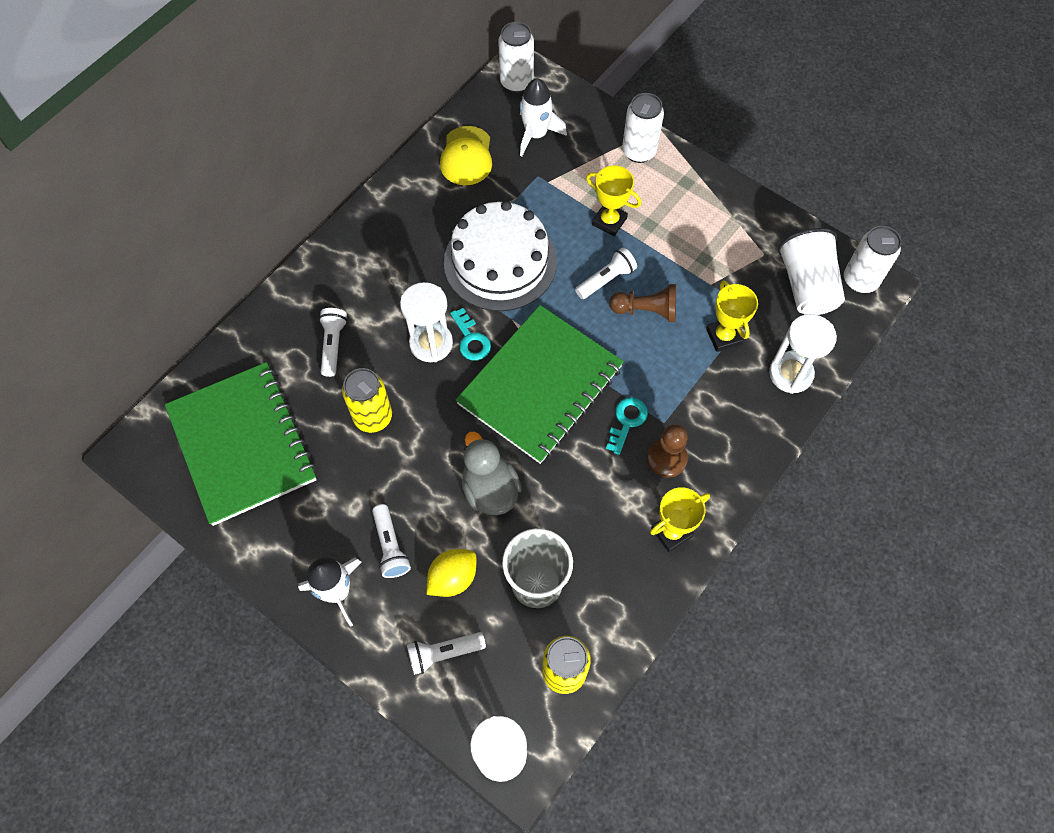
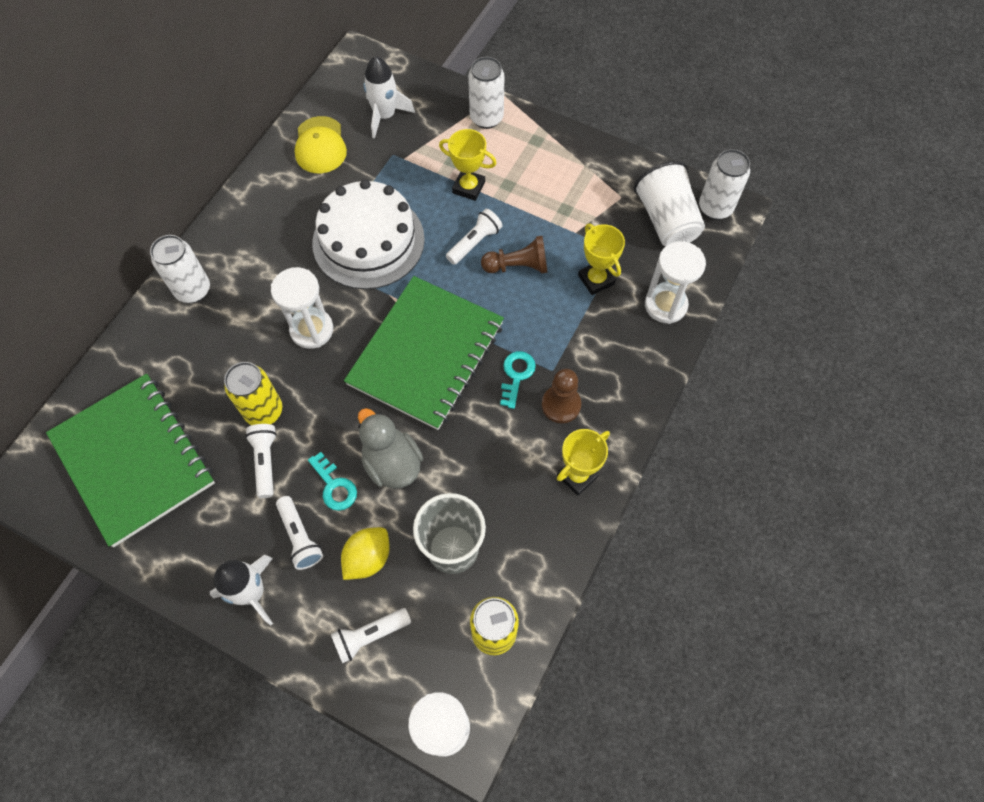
camera: 10 degrees left, 0 degrees up
(333, 345) = (213, 346): white flashlight -> white flashlight (265, 461)
(471, 339) = (351, 320): turquoise key -> turquoise key (334, 486)
(516, 82) = (358, 69): white can -> white can (193, 290)

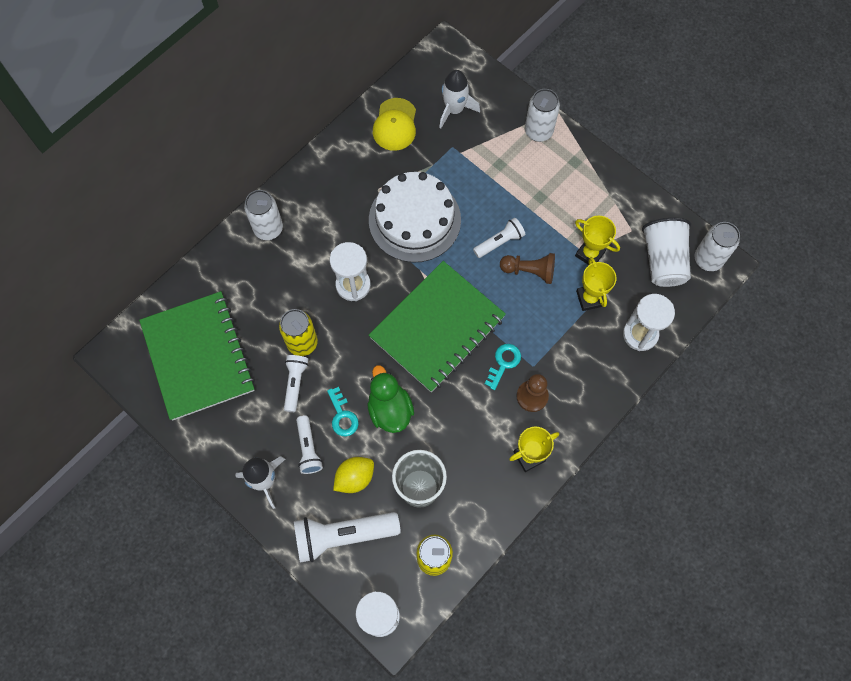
camera: 15 degrees right, 5 degrees up
(370, 636) = (343, 536): white flashlight -> white flashlight, size x1.76
(392, 463) = (390, 409): grey duck -> green duck
(468, 187) = (507, 191): yellow trophy -> yellow trophy (589, 254)

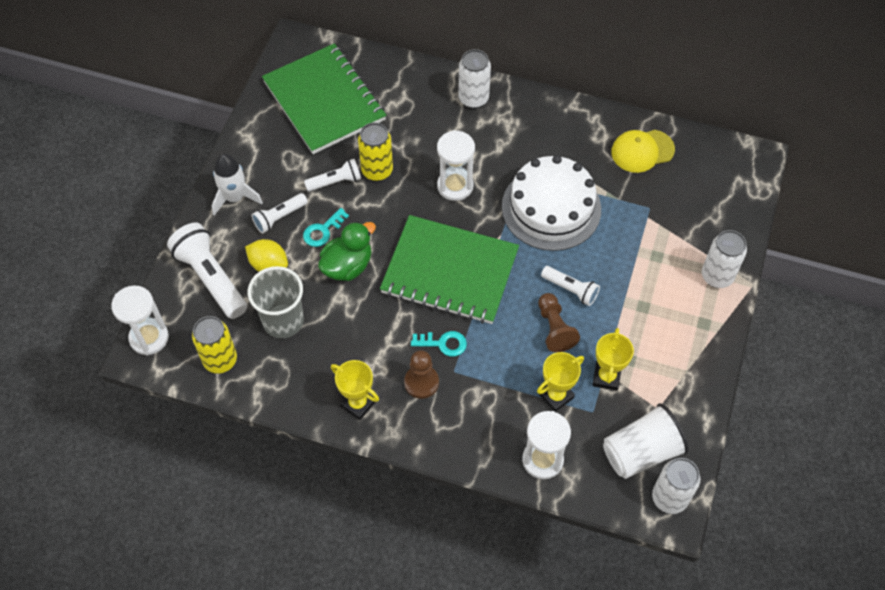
camera: 65 degrees right, 10 degrees down
(198, 356) = (324, 101): green notebook -> green notebook turned 75 degrees counterclockwise
(454, 109) = (692, 193): white rocket -> none

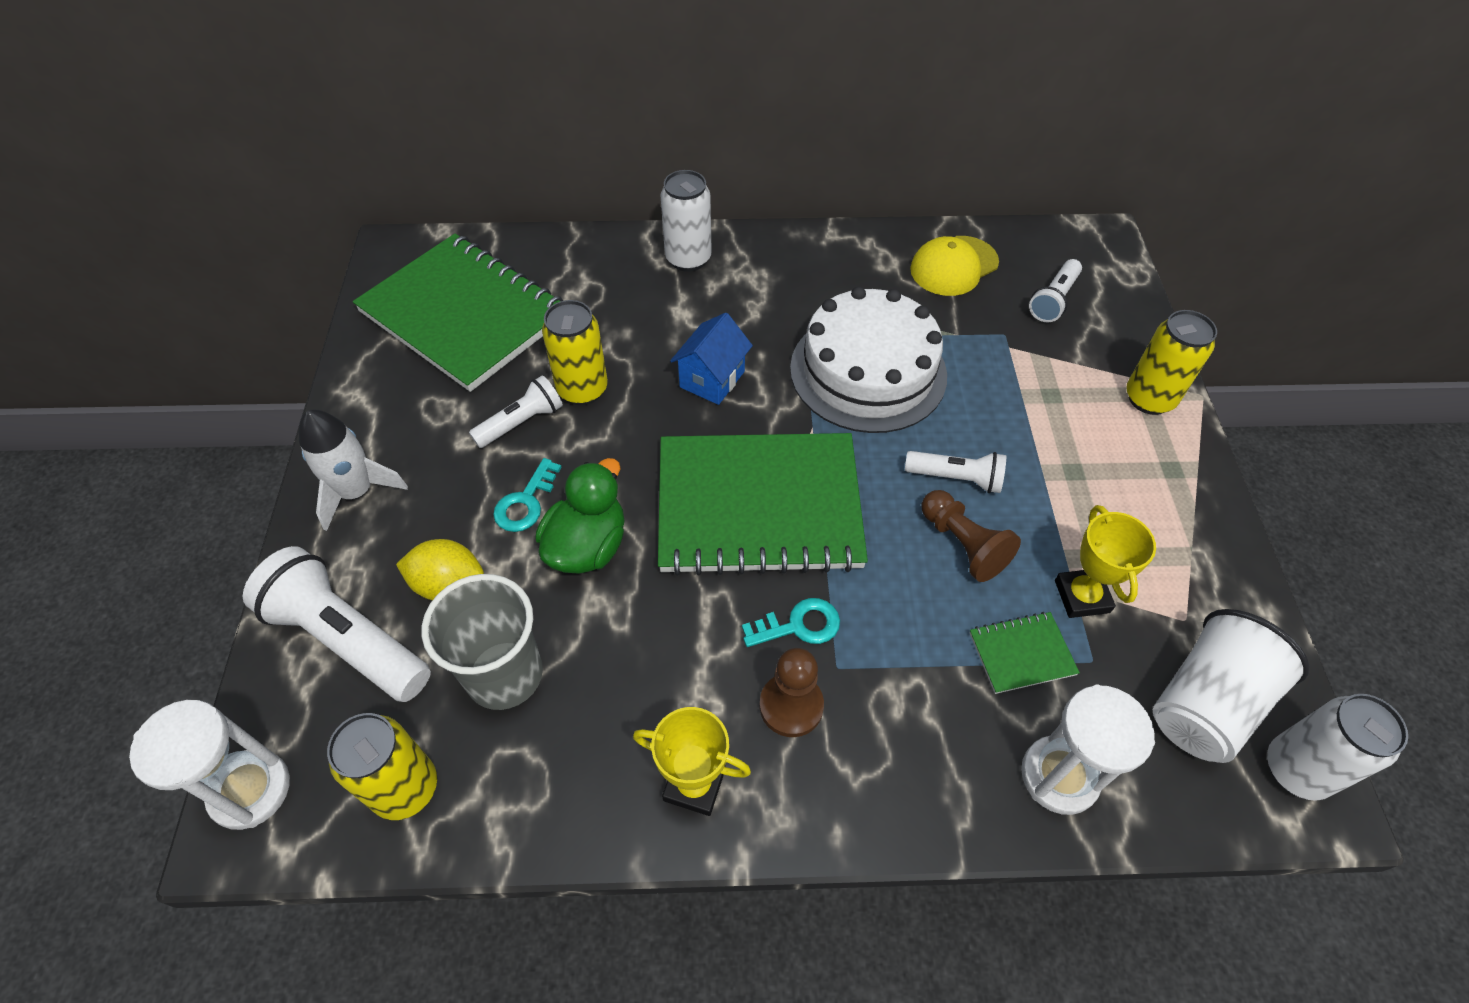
camera: 20 degrees left, 5 degrees down
(279, 218) = (444, 502): white flashlight -> white flashlight (1053, 300)
(455, 186) = (712, 379): white hourglass -> blue house
(556, 396) = (1021, 654): yellow trophy -> green notebook
(717, 276) = (1149, 399): white can -> yellow can

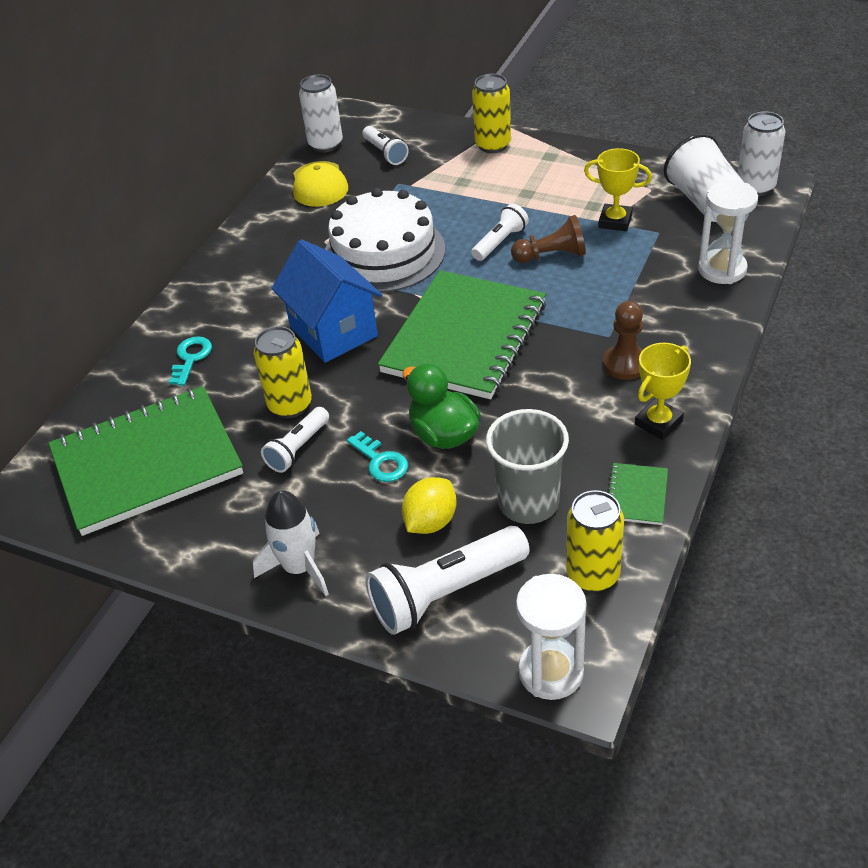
camera: 60 degrees left, 10 degrees down
(521, 422) = (298, 448): white flashlight -> white flashlight turned 135 degrees counterclockwise
(688, 259) = (197, 313): white can -> white can (325, 144)
(712, 379) = (333, 331): blue house -> blue house, size x1.62
(799, 625) = (569, 344): turquoise key -> turquoise key (191, 358)
(1021, 654) = (640, 257): green notebook -> green notebook (637, 495)

